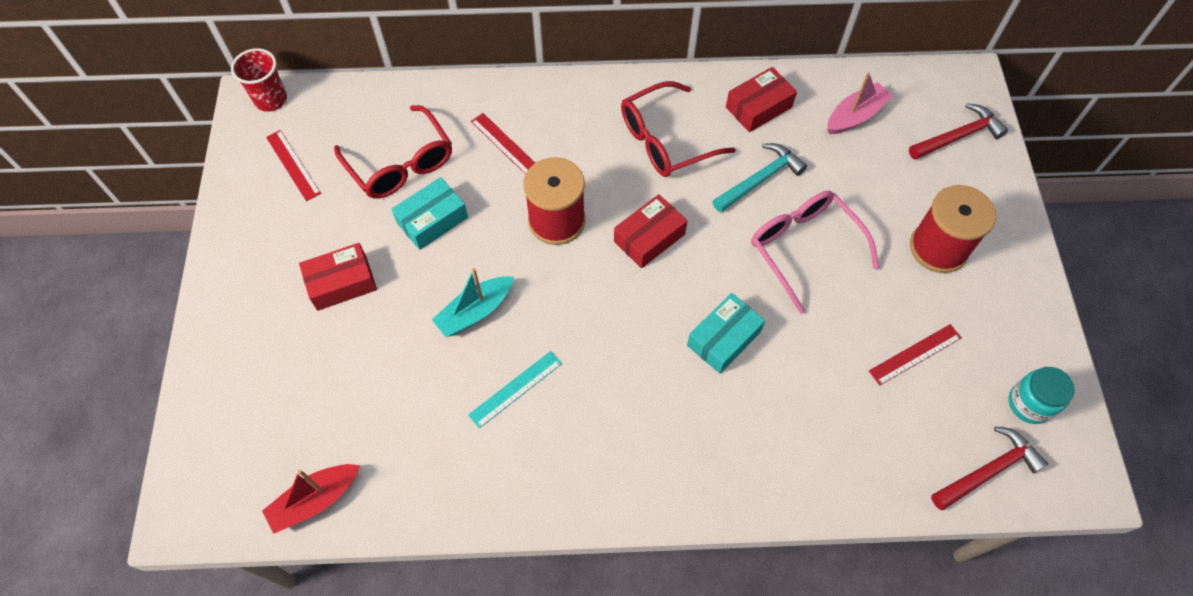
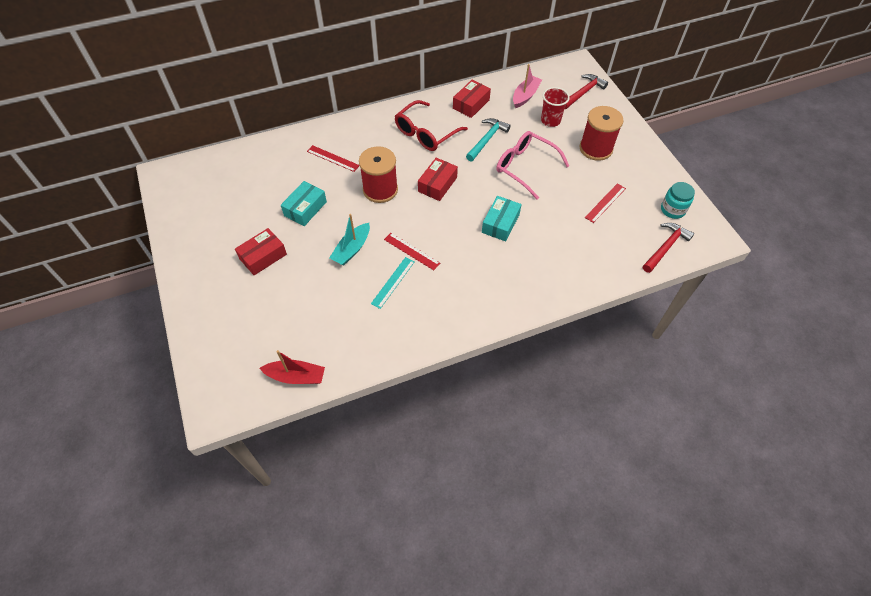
camera: 20 degrees left, 5 degrees down
(271, 100) = (175, 170): red cup -> red cup (550, 120)
(293, 165) = (204, 201): red ruler -> red ruler (411, 251)
(315, 500) = (296, 376): red boat -> red boat turned 120 degrees counterclockwise
(400, 163) = (272, 184): red glasses -> none

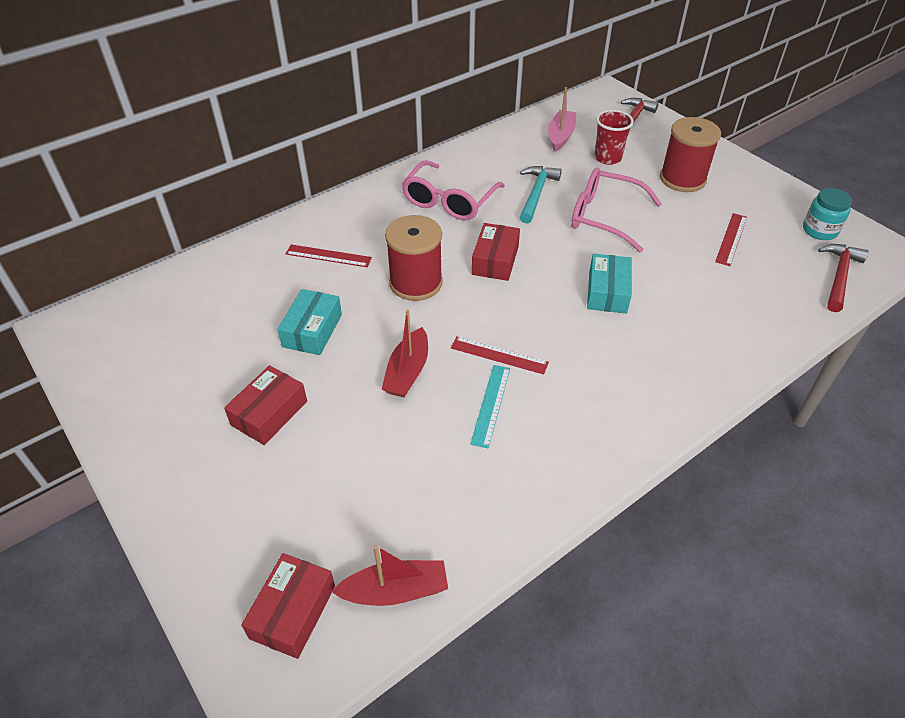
camera: 15 degrees left, 10 degrees down
(352, 249) = (407, 372): turquoise boat -> red boat
(426, 133) = (449, 200): red glasses -> pink glasses
(471, 104) = (494, 157): red box -> red box (293, 611)

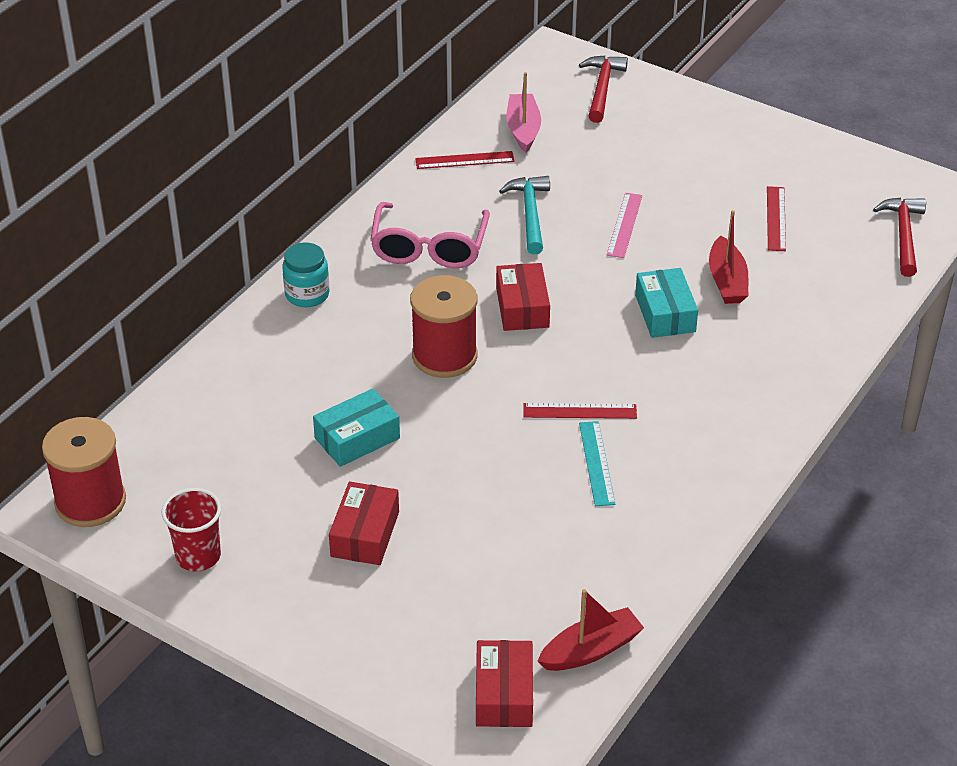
camera: 20 degrees left, 5 degrees down
(312, 330) = (357, 438): turquoise box -> turquoise box turned 60 degrees clockwise
(328, 256) = (321, 350): red ruler -> red ruler (464, 160)
(407, 372) = (490, 454): red boat -> red boat (727, 281)
(605, 217) = (624, 225): pink glasses -> pink ruler
(607, 158) = (594, 147): red cup -> red cup (198, 556)
(682, 179) = (694, 155): red spool -> red spool (90, 501)
(819, 230) = (868, 185): turquoise jar -> turquoise jar (307, 294)

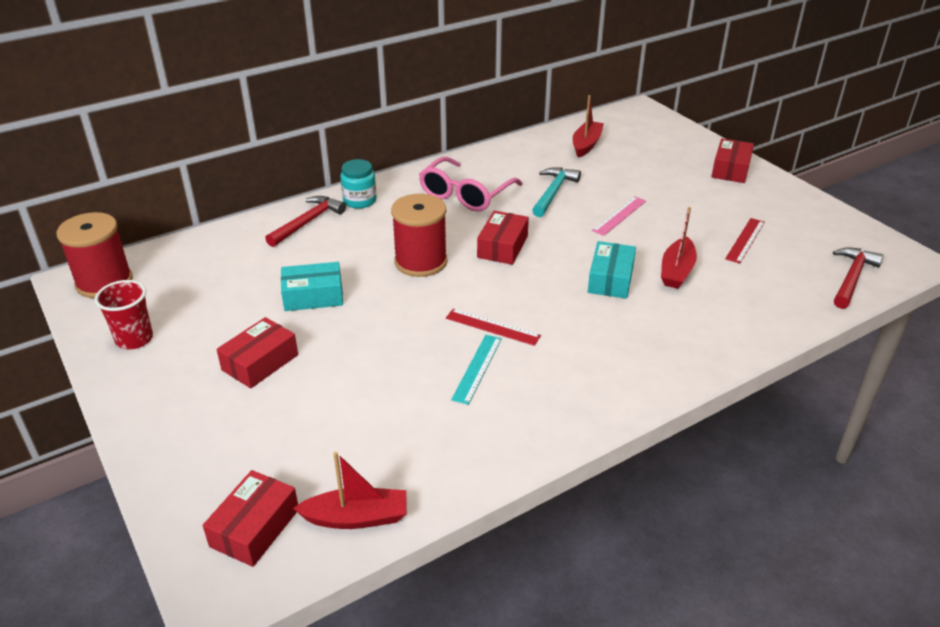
camera: 25 degrees right, 5 degrees down
(464, 160) = (531, 152): red ruler -> none
(523, 129) = (586, 144): pink boat -> red boat
(602, 88) = (661, 134): red hammer -> red hammer (308, 222)
(710, 121) = (730, 169): none -> red box

